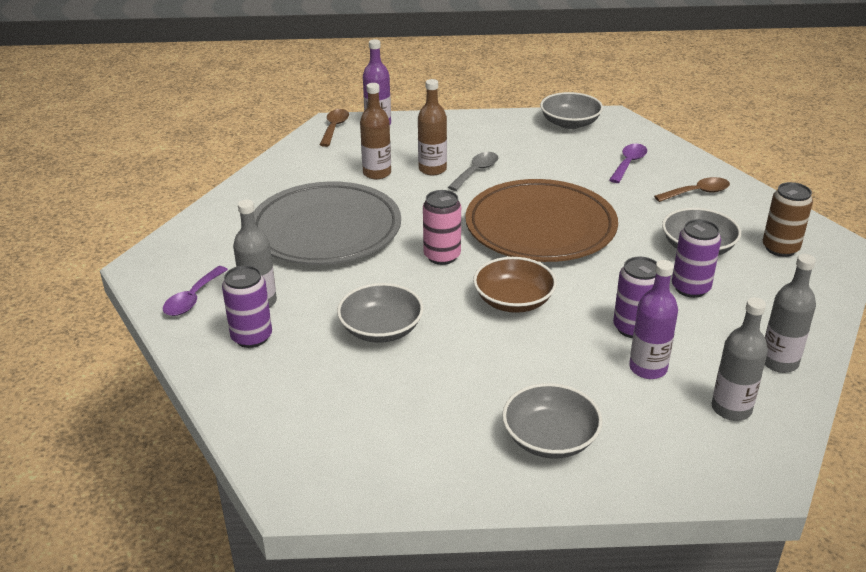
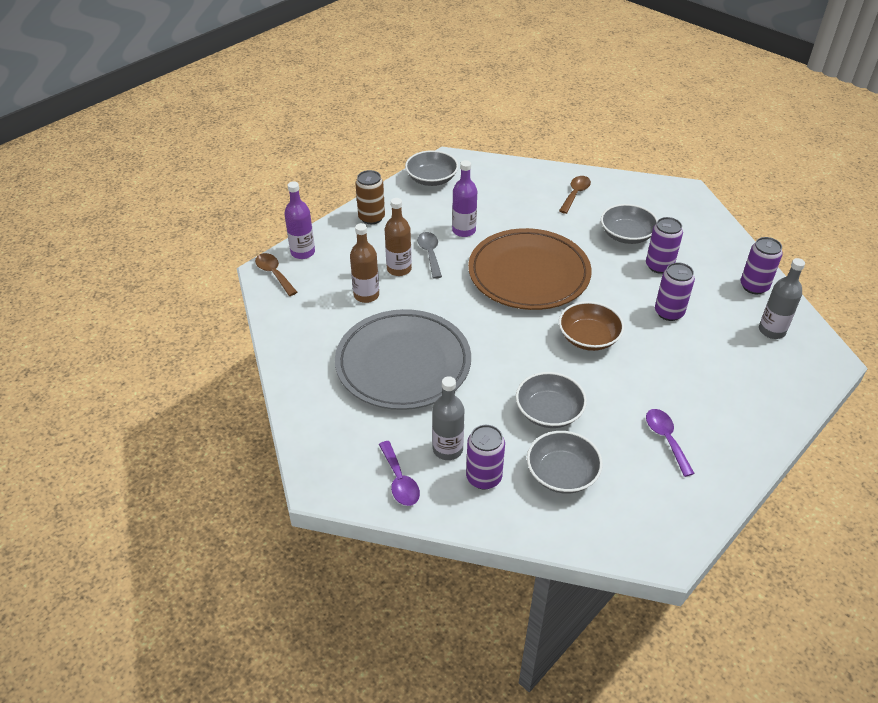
camera: 45 degrees left, 10 degrees up
(442, 256) = (505, 334): pink can -> none
(550, 438) = (727, 413): grey bowl -> grey bowl (562, 474)
(628, 163) = (510, 193): purple spoon -> purple spoon (666, 439)
(648, 368) = (709, 334): purple bottle -> purple bottle (464, 230)
(779, 362) = (754, 286): grey bottle -> purple can
(780, 248) = (663, 210): brown can -> brown can (371, 217)

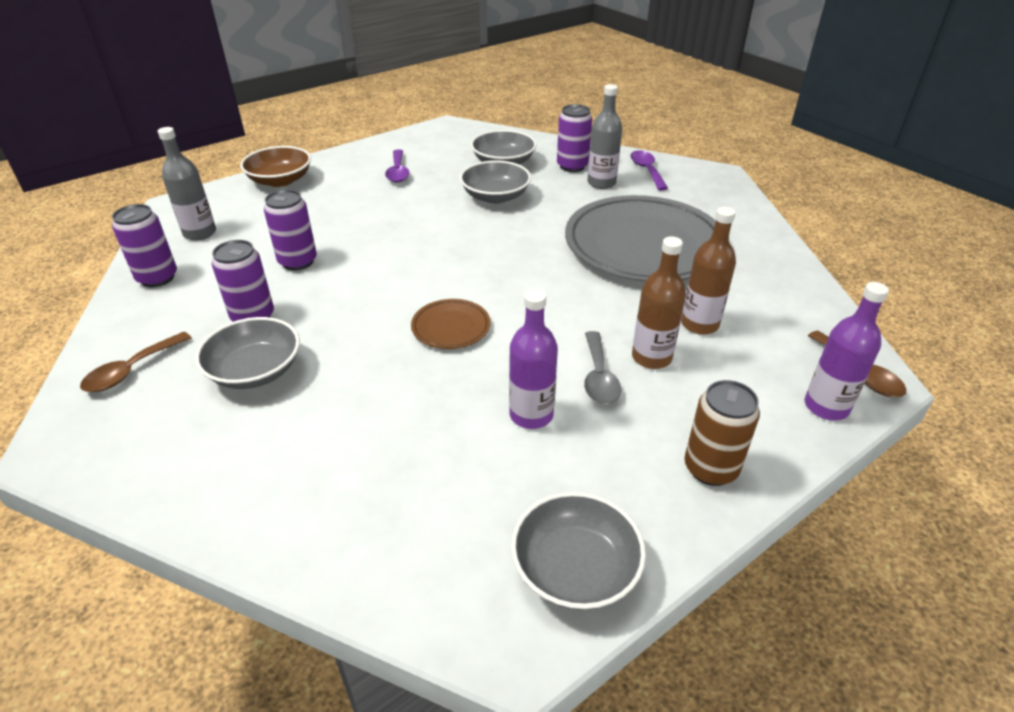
camera: 170 degrees left, 5 degrees down
(528, 274) = (451, 327): brown plate -> brown plate, size x0.42
(575, 194) = (276, 473): brown spoon -> brown spoon (131, 370)
(588, 337) = (415, 247): brown bowl -> brown bowl (280, 180)

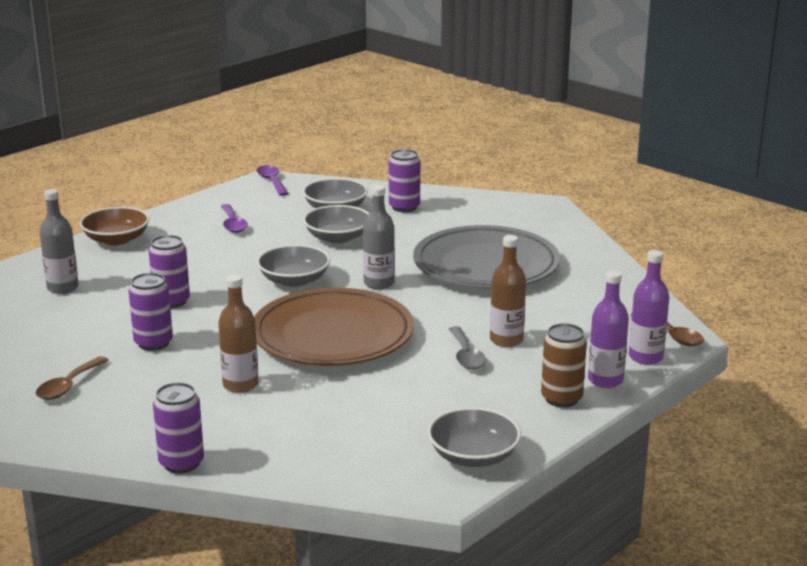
camera: 10 degrees left, 15 degrees down
(157, 278) = (45, 323): purple can -> purple can (181, 463)
(255, 371) = (177, 377): grey bowl -> grey bowl (294, 280)
(451, 327) = (332, 335): brown plate -> brown plate, size x2.36
(531, 415) = (418, 382): purple bottle -> purple bottle (605, 380)
(601, 183) = (436, 219): grey bottle -> grey bottle (379, 283)
(646, 170) = (477, 206): purple spoon -> purple spoon (272, 181)
(699, 324) = (542, 316): brown bottle -> brown bottle (240, 385)

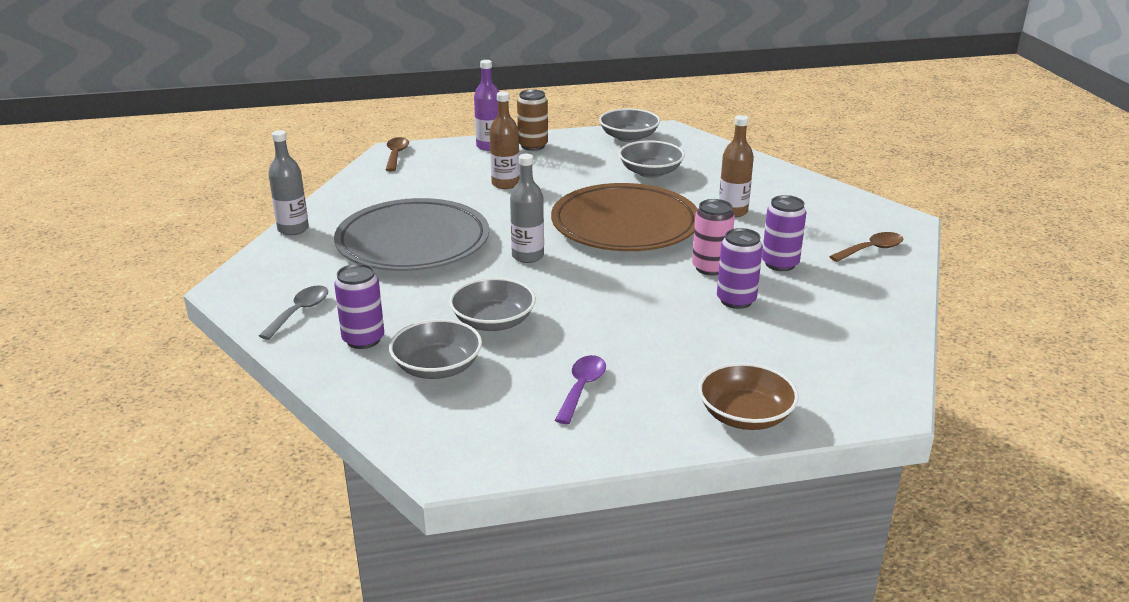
camera: 145 degrees left, 5 degrees up
(63, 288) = (844, 357): grey bottle -> grey bottle (293, 229)
(181, 463) = (809, 179): purple can -> none
(214, 320) = (710, 268): none -> pink can
(272, 181) = (444, 459): purple spoon -> none
(294, 280) = (598, 284): grey bowl -> grey bowl (650, 172)
(466, 356) = (549, 183): grey spoon -> grey spoon (300, 312)
(645, 357) = (440, 149): purple bottle -> none

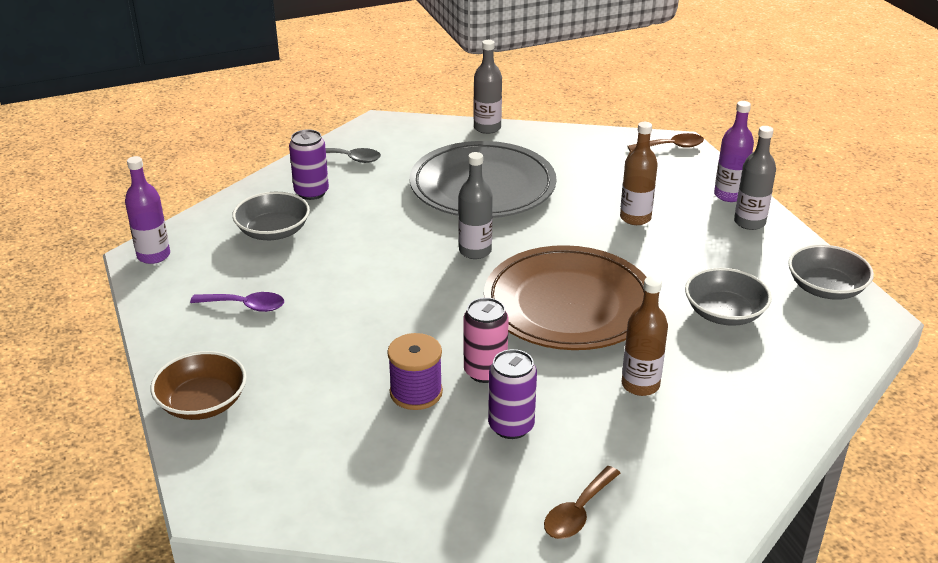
camera: 80 degrees right, 5 degrees up
(451, 457) = (153, 255): none -> purple bottle
(493, 322) = (348, 248): grey bowl -> none
(533, 146) = (749, 222): brown can -> grey bottle
(736, 300) = (416, 392): purple can -> purple spool
(871, 249) = (578, 512): brown spoon -> brown spoon turned 75 degrees clockwise

